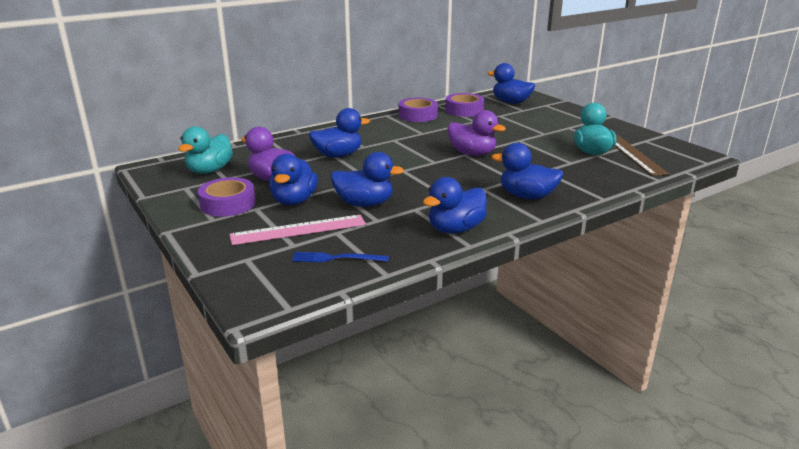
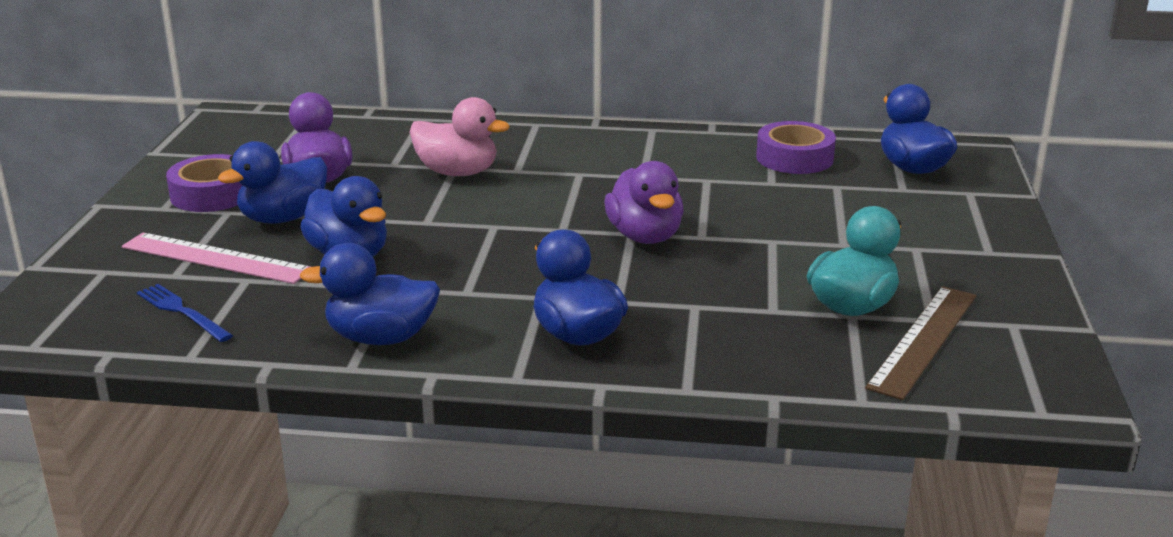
camera: 40 degrees right, 0 degrees up
(209, 170) = (276, 141): turquoise duck -> none
(338, 155) = (457, 172): blue duck -> pink duck
(418, 115) = (699, 144): purple tape -> none

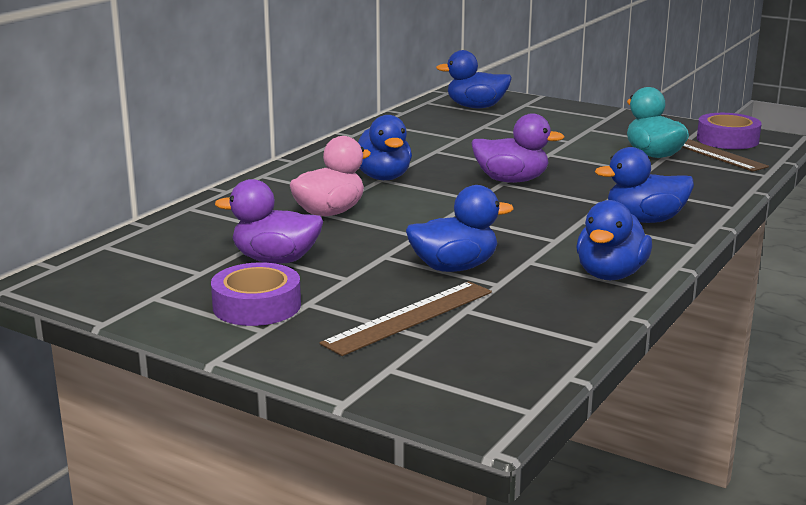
camera: 65 degrees left, 5 degrees down
(182, 312) = (509, 340): blue fork -> none
(216, 258) = (409, 317): pink ruler -> brown ruler
(283, 218) = (350, 283): blue duck -> blue duck (383, 177)
(794, 158) = (427, 126): purple tape -> purple tape (727, 140)

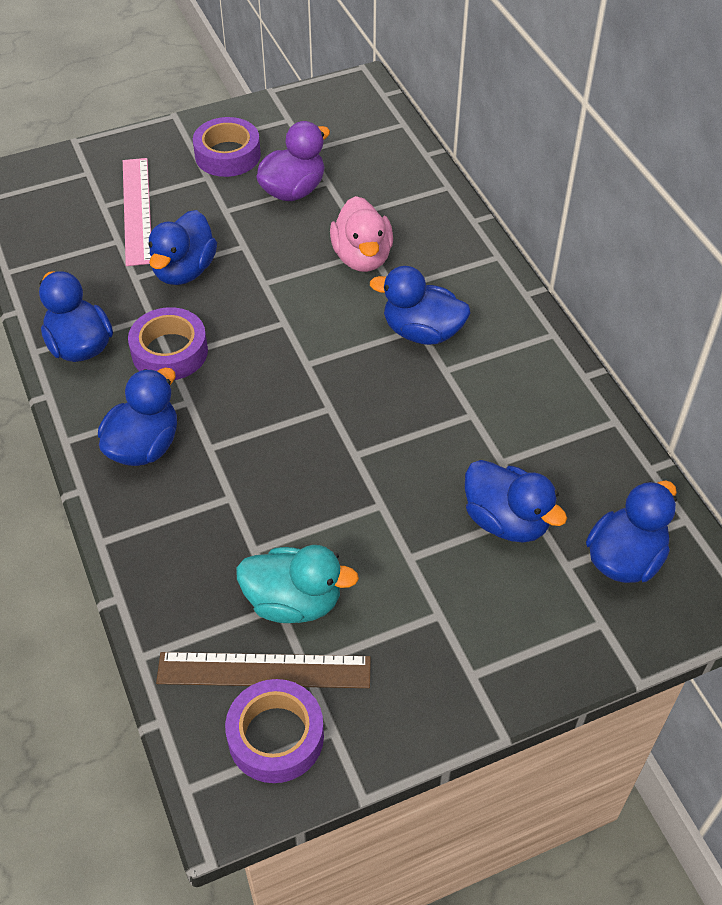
camera: 125 degrees right, 30 degrees up
(409, 317) = (137, 210): brown ruler -> pink ruler
(500, 129) = (506, 521): none -> blue duck
(511, 180) = (329, 419): purple duck -> none
(550, 242) = (169, 352): none -> purple tape

